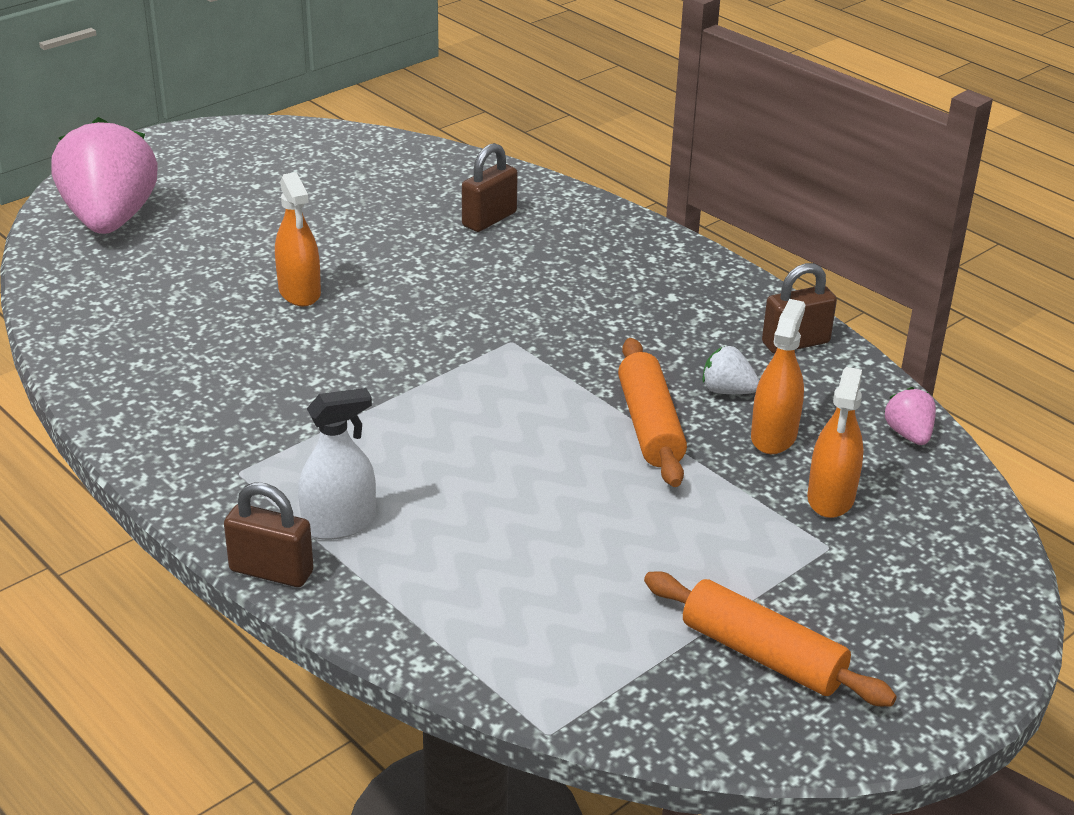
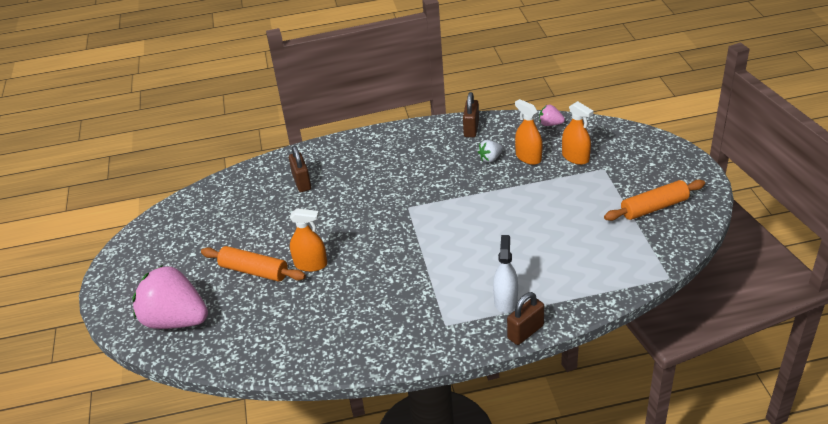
camera: 55 degrees left, 5 degrees up
(649, 425) = (498, 187): orange rolling pin -> orange rolling pin (254, 271)

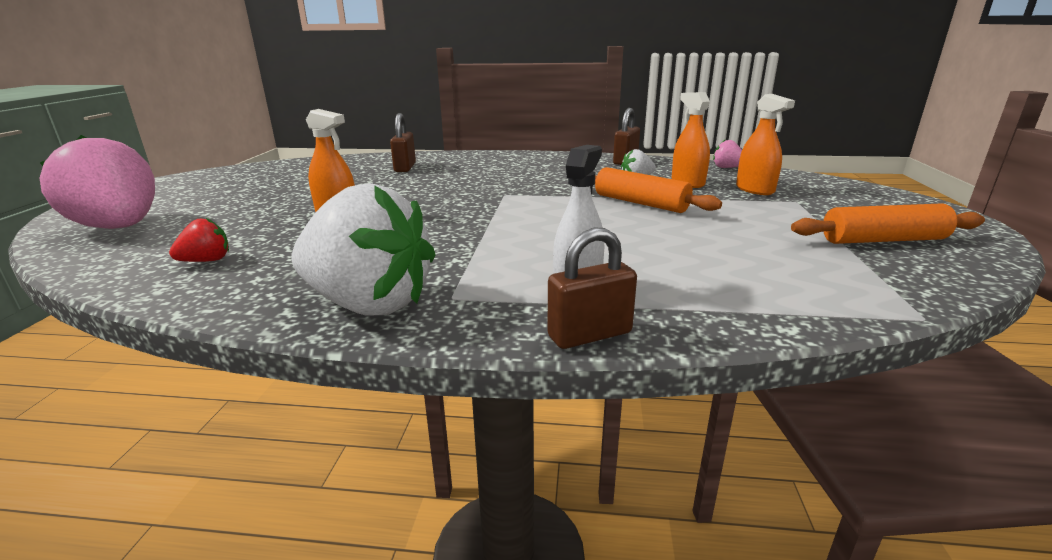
camera: 15 degrees right, 15 degrees down
(254, 271) = (267, 209): orange rolling pin -> orange rolling pin (640, 203)
(279, 334) = (207, 261): none -> red strawberry
(407, 342) = (369, 304): none -> white strawberry

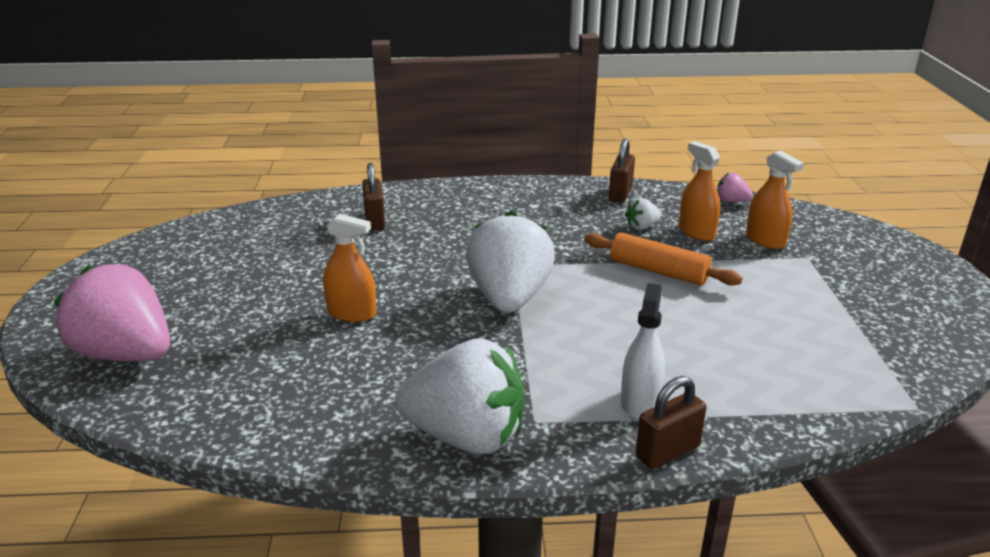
camera: 10 degrees left, 5 degrees up
(207, 261) = (268, 395): red strawberry -> none
(487, 212) = (509, 298): none -> white strawberry
(882, 240) = (886, 312): orange rolling pin -> none

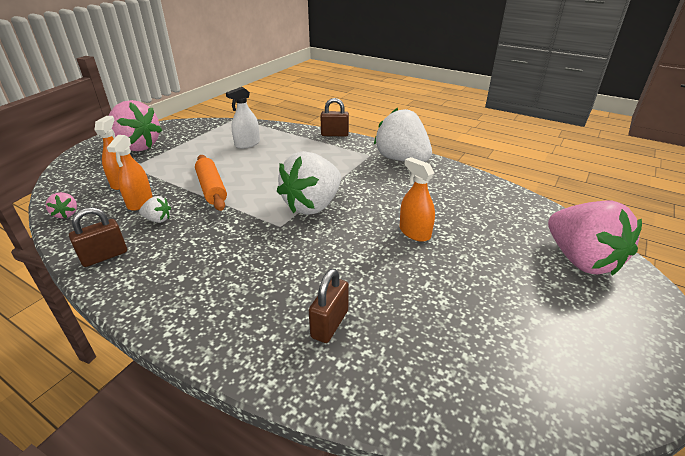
camera: 145 degrees left, 5 degrees up
(640, 402) = (321, 147): white spray bottle -> white spray bottle (247, 144)
(883, 282) = (137, 146): none -> pink strawberry

